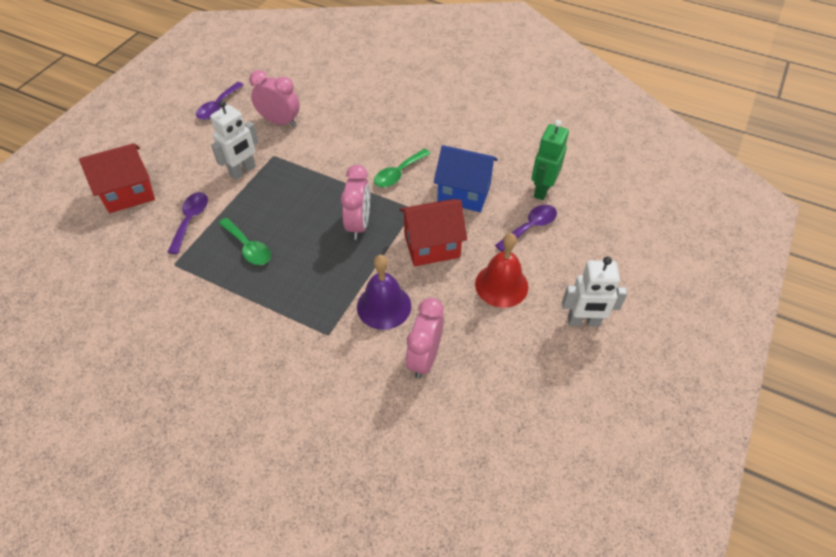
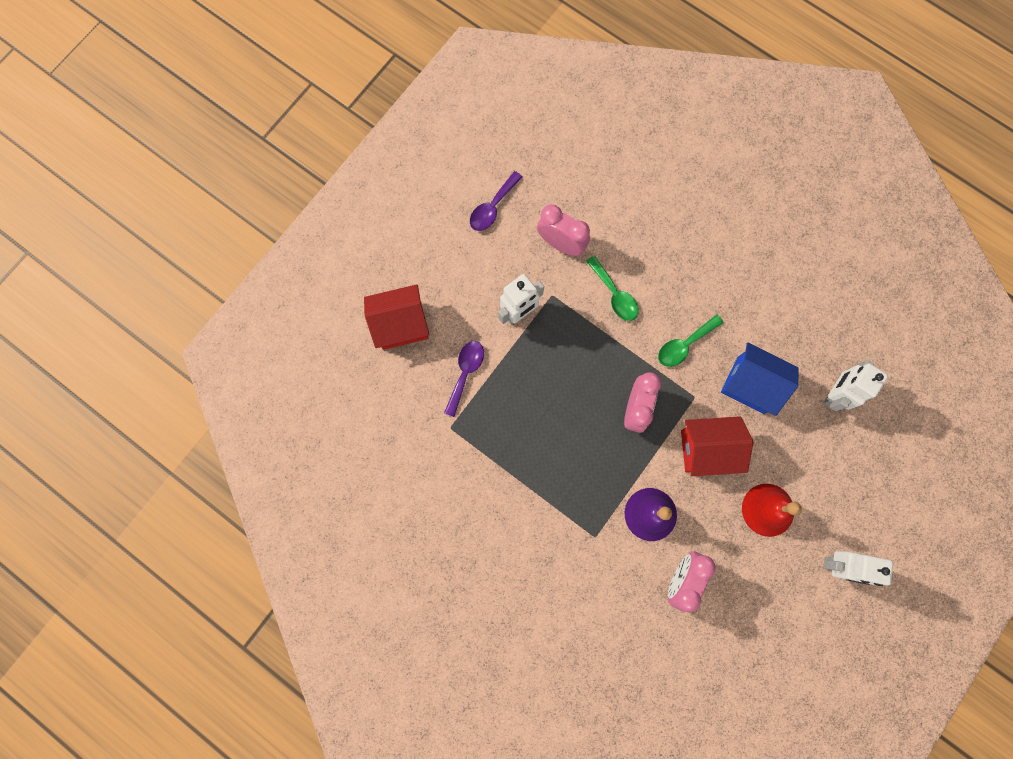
camera: 10 degrees right, 25 degrees up
(248, 247) = (523, 419): green spoon -> green spoon (614, 294)
(530, 227) = (811, 442): purple spoon -> none
(542, 190) = (834, 394): green robot -> white robot

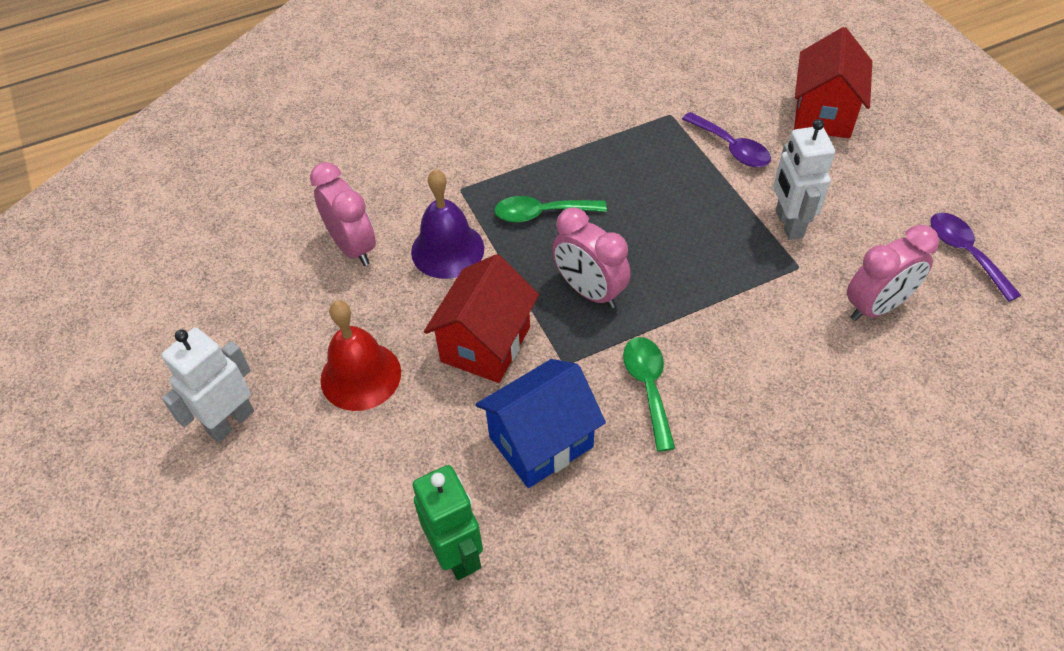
camera: 120 degrees right, 25 degrees down
(614, 294) = (768, 337): green spoon -> green spoon (541, 213)
(834, 394) = (456, 554): white robot -> green robot

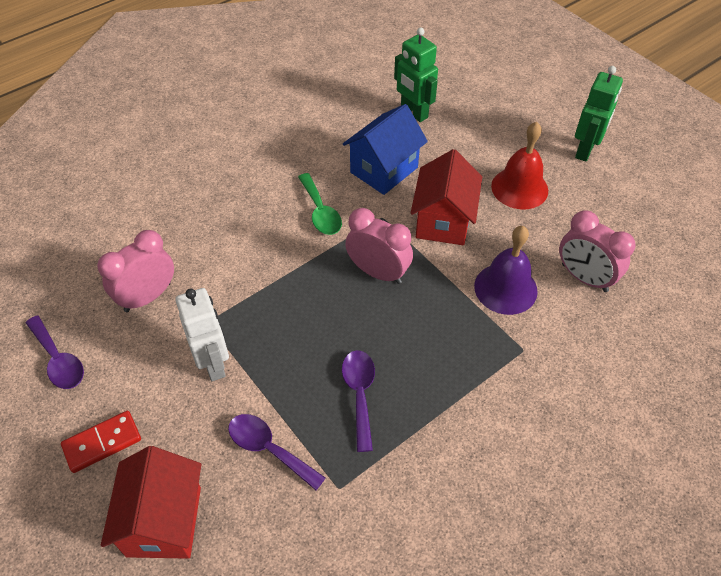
camera: 165 degrees right, 0 degrees up
(230, 421) = (585, 150): white robot -> green robot
(541, 213) = (439, 336): green spoon -> none
(638, 176) = (359, 394): none -> purple spoon
(893, 174) = (102, 443): none -> red domino

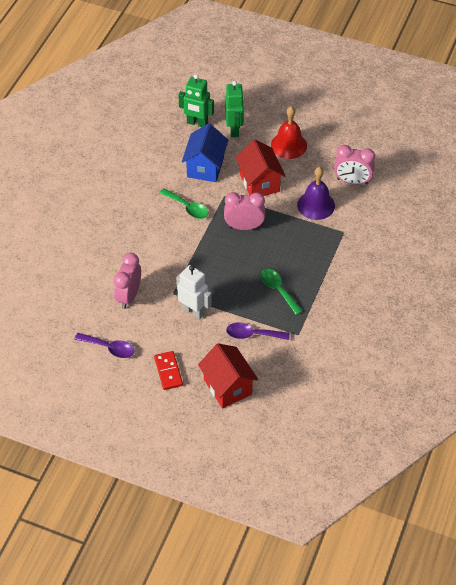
camera: 30 degrees left, 0 degrees up
(102, 443) = (168, 371): red domino -> red domino turned 45 degrees counterclockwise
(359, 394) = (278, 290): purple spoon -> green spoon
(585, 150) = (311, 106): green robot -> green robot (234, 130)

